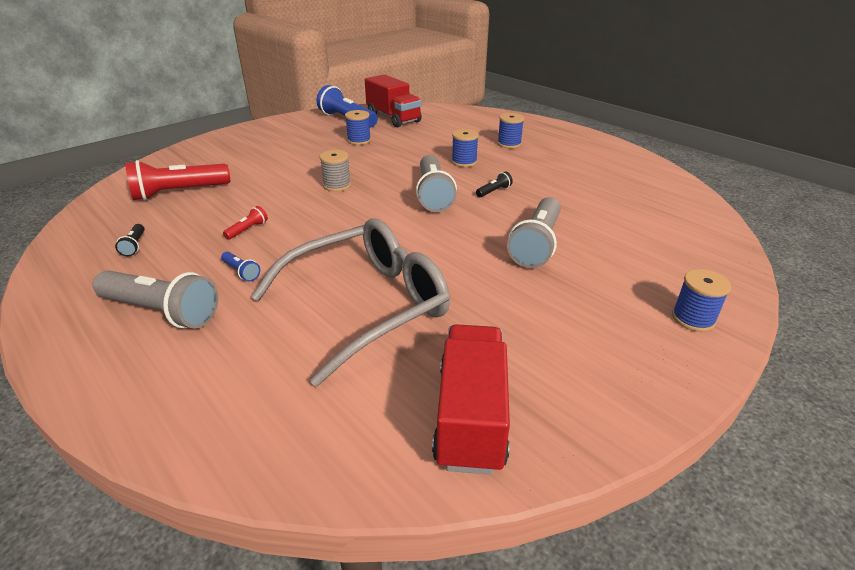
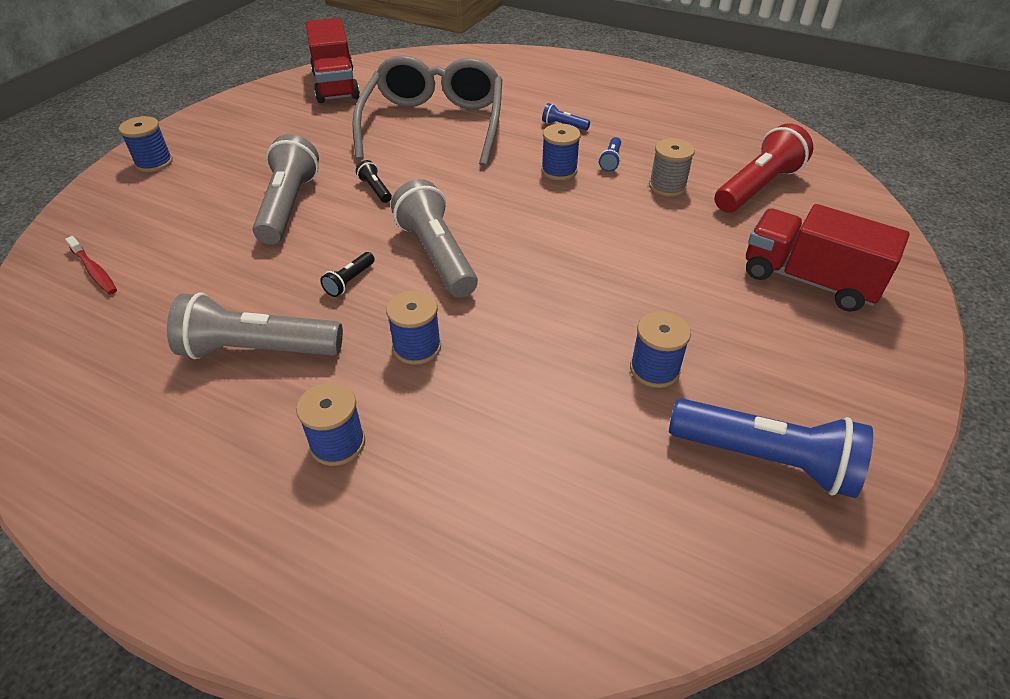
camera: 160 degrees right, 10 degrees up
(134, 246) = (690, 126): black flashlight -> black flashlight (375, 189)
(162, 312) = (584, 93): grey flashlight -> grey flashlight (258, 350)
(248, 230) = (610, 161): red flashlight -> blue flashlight
(298, 230) = (559, 170): none -> blue spool
(337, 185) = (581, 242): grey spool -> grey spool (667, 186)
(368, 304) = (434, 124): grey glasses -> grey glasses turned 150 degrees clockwise
(393, 118) = (667, 506): red truck -> red truck (808, 280)
(677, 225) = (94, 271): none -> red toothbrush

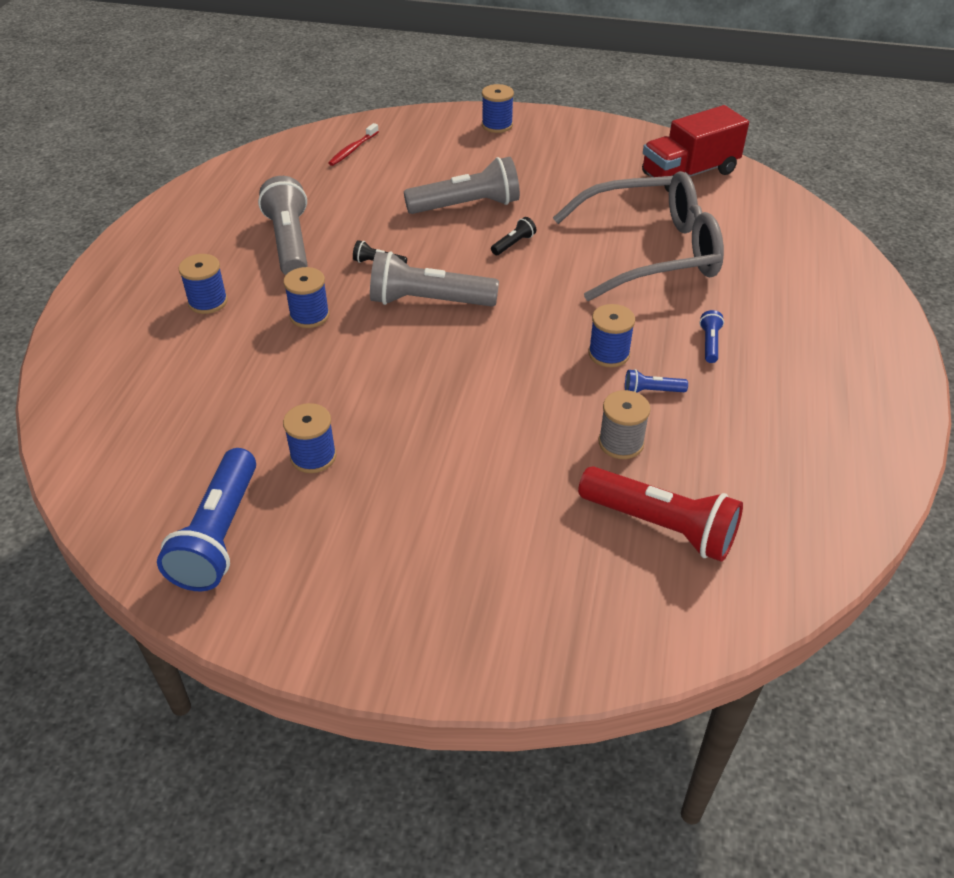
camera: 75 degrees right, 0 degrees up
(437, 255) = (429, 301): grey flashlight -> grey flashlight turned 135 degrees counterclockwise
(808, 280) = (482, 573): red truck -> none

